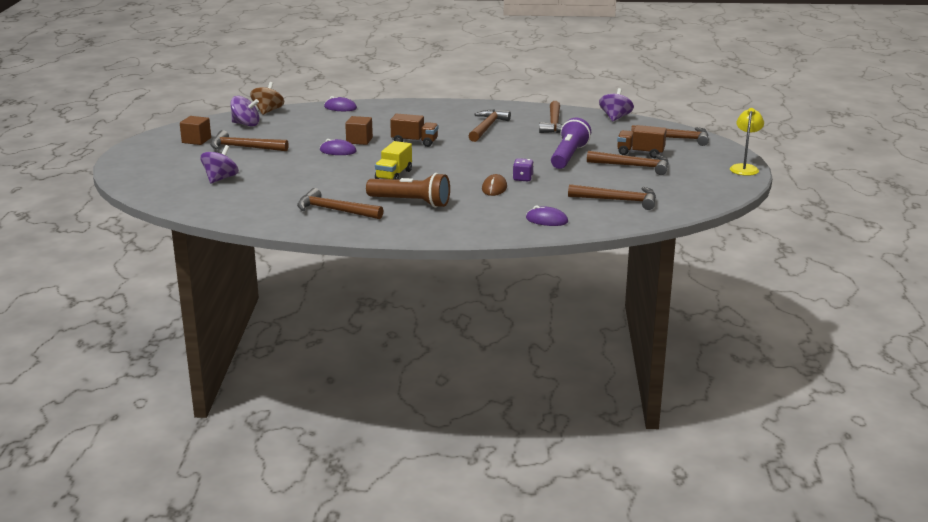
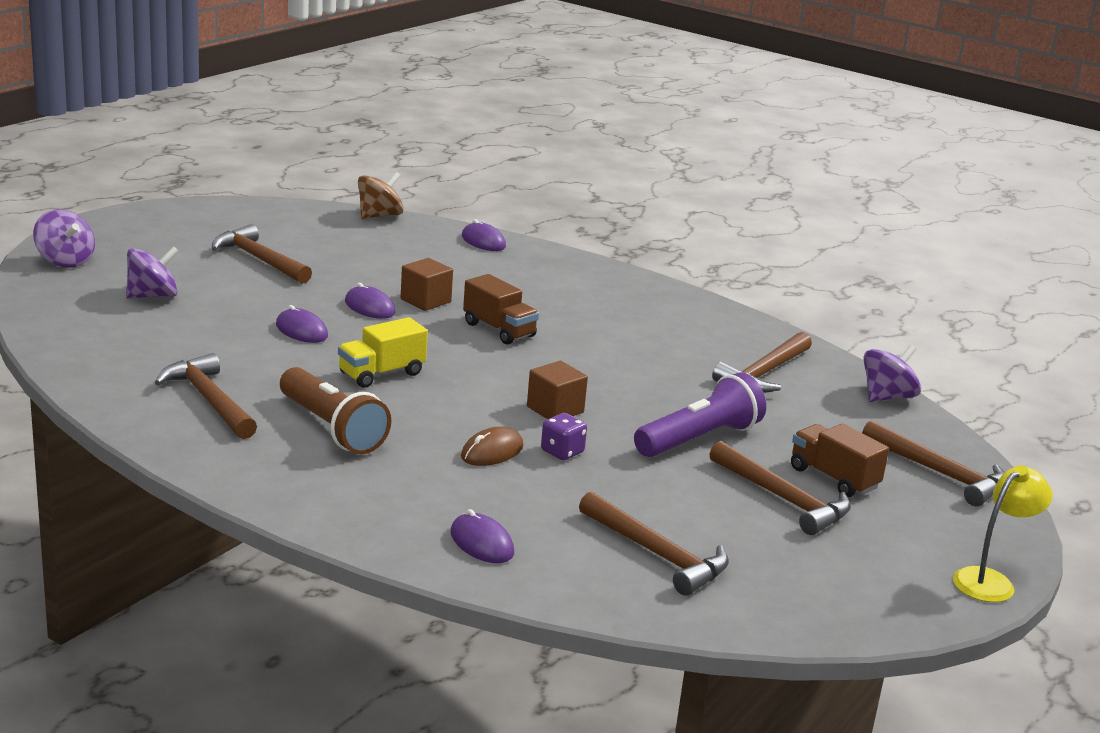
camera: 30 degrees right, 0 degrees up
(196, 140) = (220, 229): brown cube -> brown cube (555, 410)
(246, 124) = (319, 226): purple spinning top -> purple spinning top (65, 261)
(324, 170) = (301, 330): none -> purple mouse
(487, 127) = (646, 343): brown hammer -> none

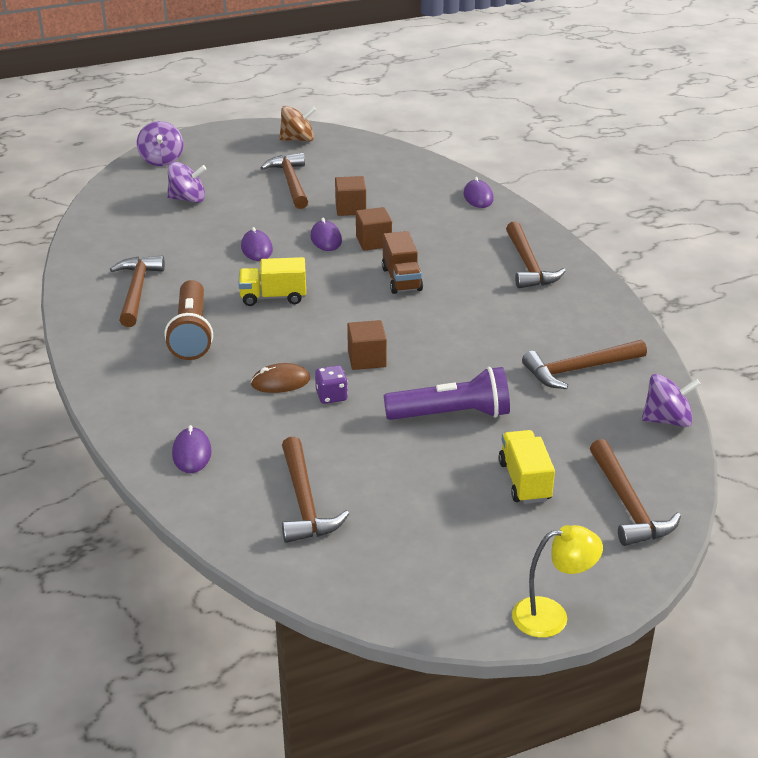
camera: 35 degrees right, 10 degrees up
(360, 274) = (350, 208): none -> brown cube
(379, 216) = (420, 159): brown spinning top -> brown spinning top (298, 140)
(783, 499) = (459, 486): brown hammer -> brown hammer (528, 265)
(833, 478) = (524, 481): brown truck -> yellow truck

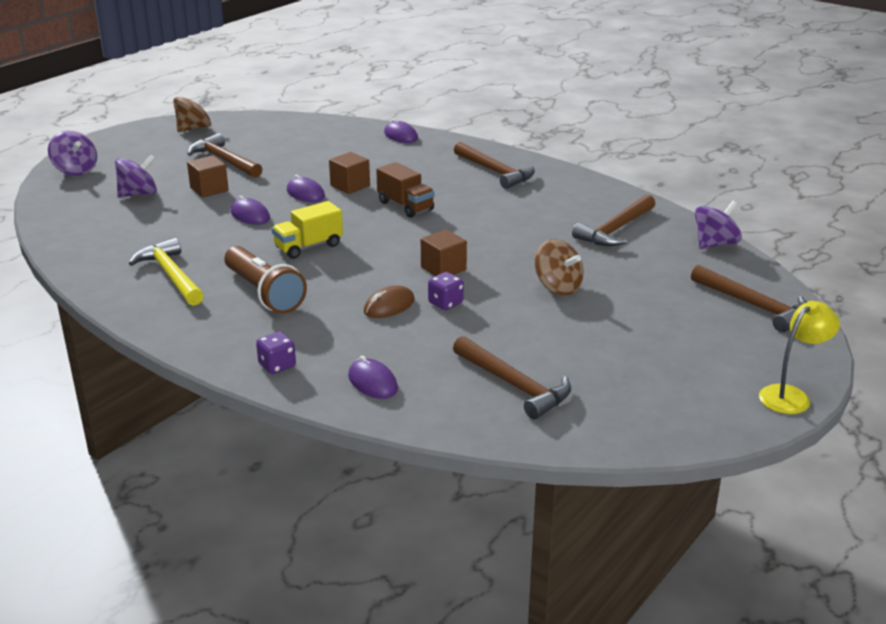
camera: 30 degrees left, 5 degrees down
(134, 408) = (277, 365): none -> purple dice
(137, 291) = (171, 275): brown hammer -> yellow hammer
(350, 208) = (301, 167): brown cube -> brown cube (209, 189)
(451, 414) = (557, 287): purple flashlight -> brown spinning top
(524, 481) = (665, 314): yellow truck -> none

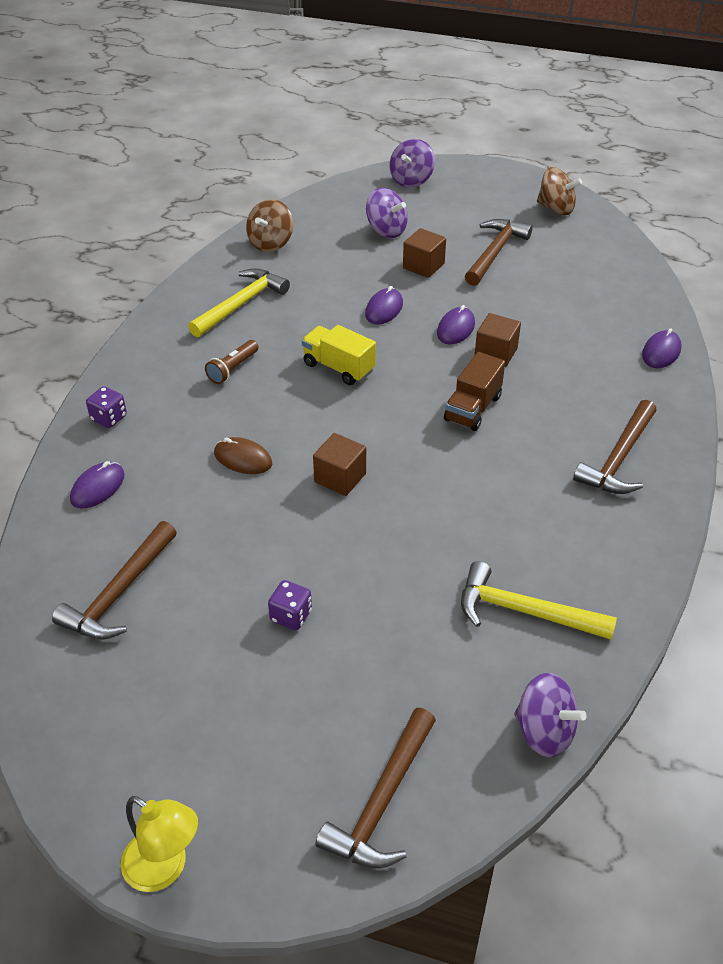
camera: 70 degrees right, 15 degrees up
(264, 293) = (233, 369): brown flashlight -> brown flashlight, size x0.54
(445, 303) = (265, 499): purple dice -> purple dice (291, 616)
(557, 287) = (342, 584): brown spinning top -> brown spinning top (271, 243)
(615, 230) = (524, 611): brown hammer -> yellow hammer

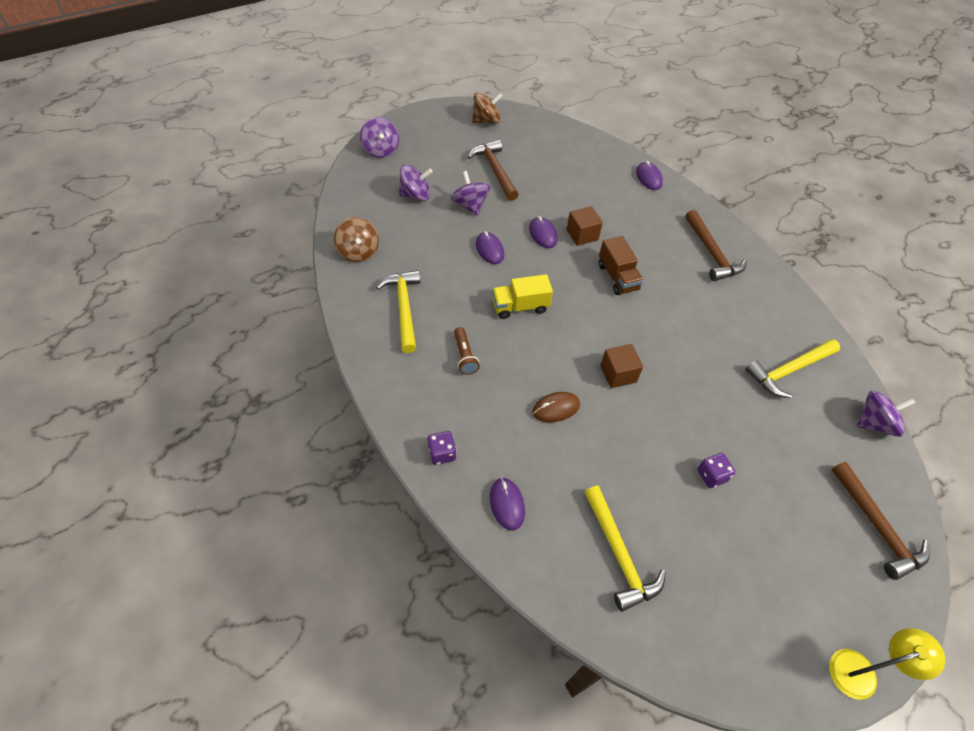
camera: 50 degrees left, 10 degrees up
(119, 593) = (619, 555): brown hammer -> yellow hammer
(423, 266) = (470, 205): brown cube -> purple spinning top

